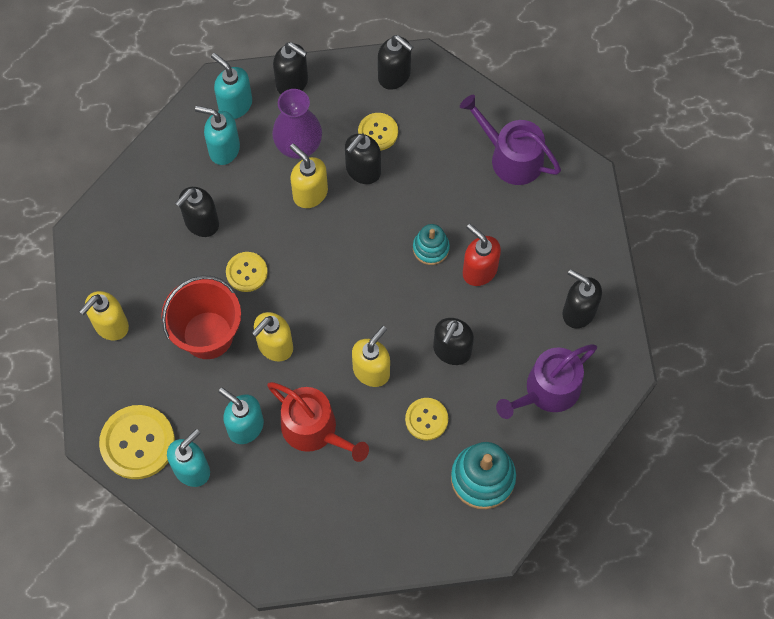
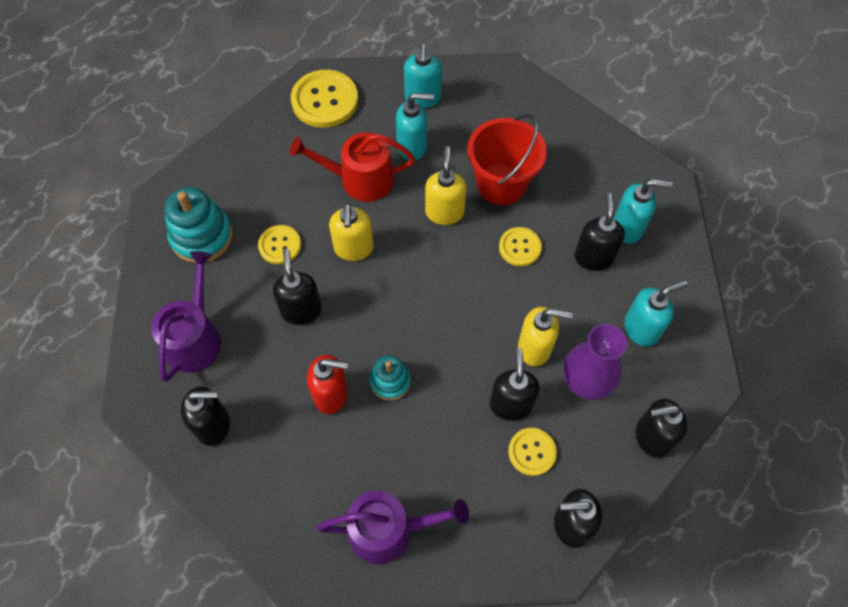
camera: 140 degrees right, 5 degrees down
(110, 325) = (576, 140): yellow soap dispenser -> none
(137, 443) = (476, 87): yellow button -> yellow button (325, 100)
(235, 105) = (676, 375): turquoise soap dispenser -> turquoise soap dispenser (628, 228)

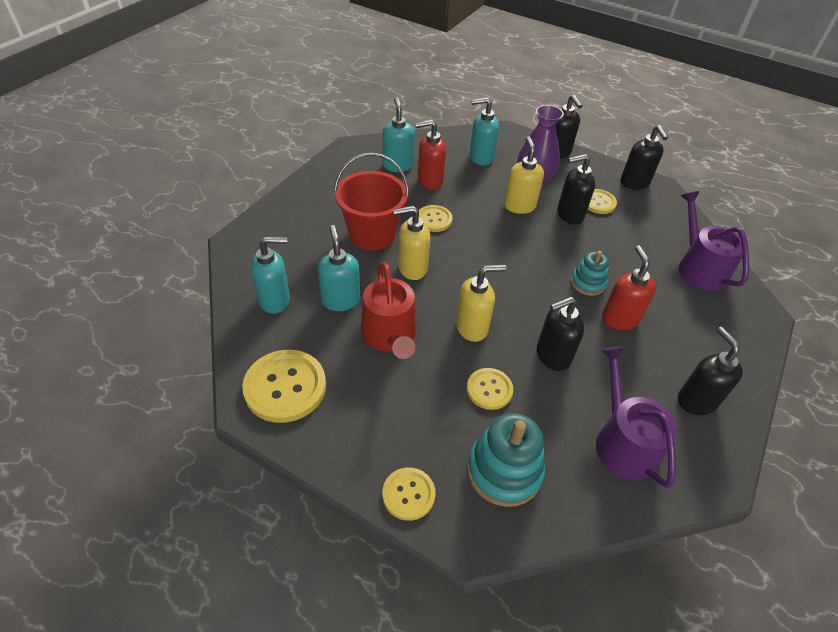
camera: 105 degrees left, 15 degrees down
(195, 337) = (623, 442): purple watering can -> purple watering can turned 75 degrees clockwise
(206, 168) = (408, 494): none -> yellow button
(593, 257) = (429, 181): black soap dispenser -> red soap dispenser
(642, 329) = (480, 158): turquoise soap dispenser -> turquoise soap dispenser turned 60 degrees counterclockwise

